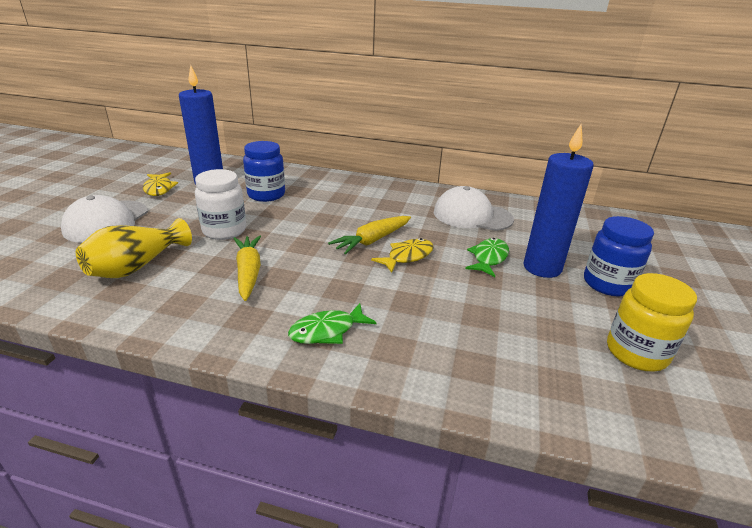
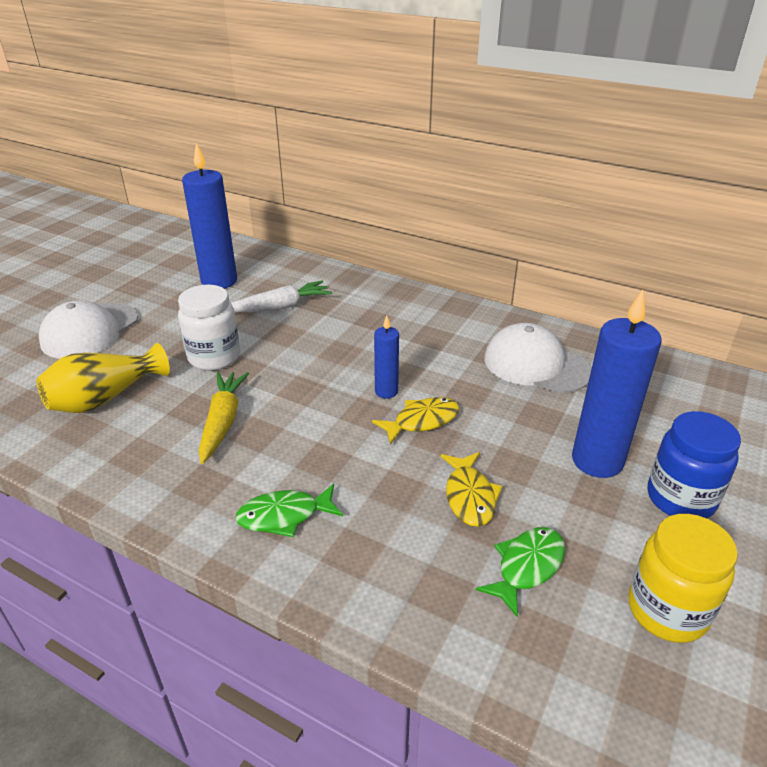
camera: 15 degrees right, 5 degrees up
(159, 189) = (159, 287): yellow fish -> yellow fish (469, 496)
(266, 195) = (280, 307): blue jar -> white carrot
(372, 241) = (386, 391): yellow carrot -> blue candle
(489, 258) = (529, 436): green fish -> green fish (527, 567)

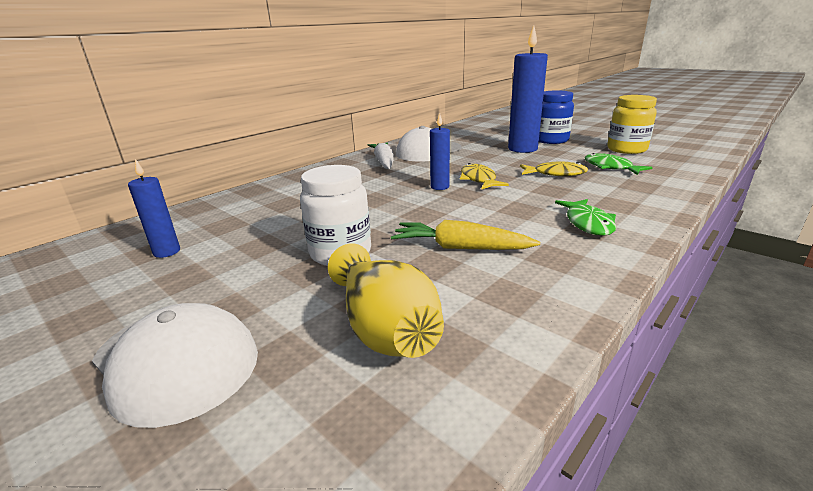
camera: 75 degrees left, 10 degrees down
(219, 281) = (167, 252): blue candle -> blue candle, size x0.52
(280, 307) = (271, 219): white carrot -> white carrot (384, 162)

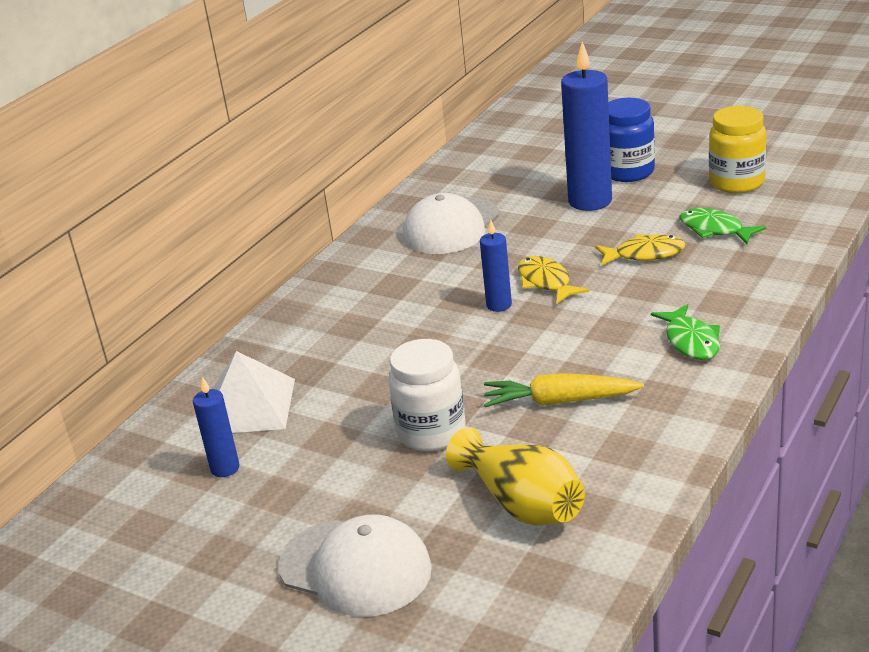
camera: 10 degrees left, 5 degrees up
(226, 217) = (248, 406): none -> white pyramid
(384, 162) = (394, 263): white carrot -> none

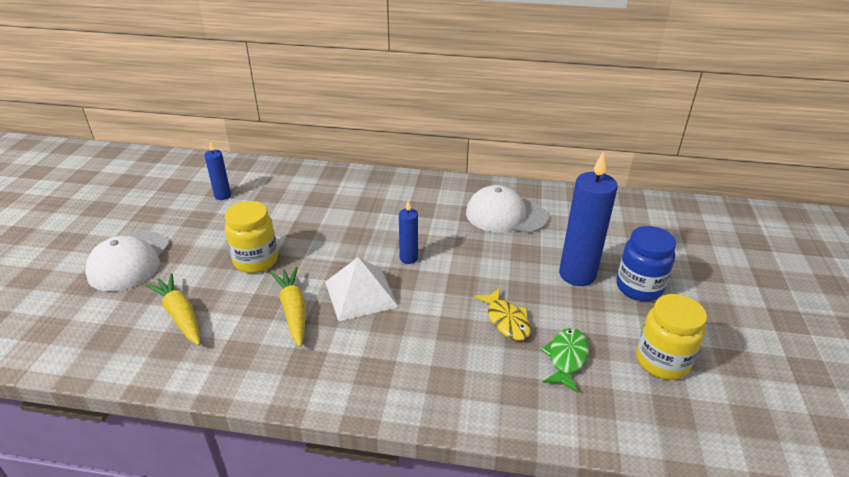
camera: 65 degrees right, 5 degrees up
(248, 406) = (280, 188): white pyramid -> white pyramid (360, 294)
(431, 433) = (256, 261): white jar -> yellow jar
(522, 503) = (180, 315): yellow vase -> yellow carrot
(546, 282) = (446, 274): yellow fish -> none
(691, 341) = (382, 369): green fish -> none

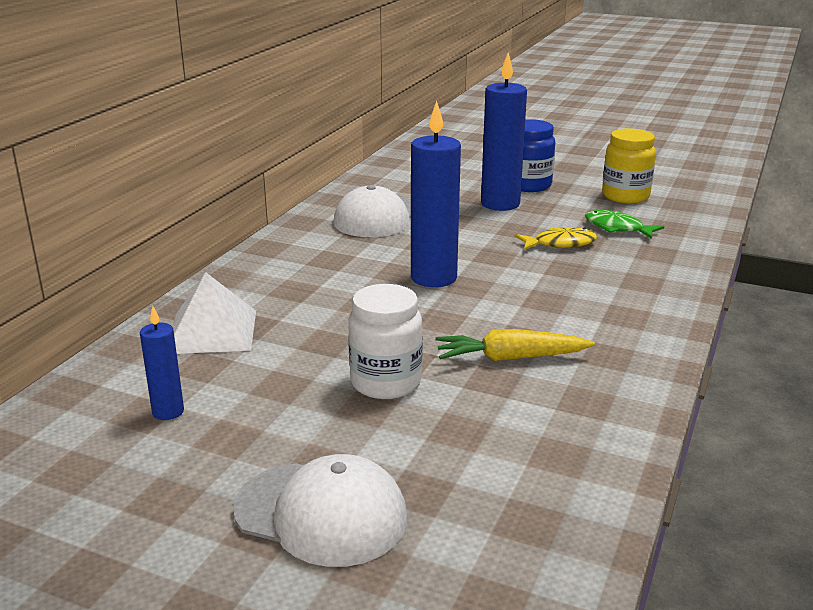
camera: 75 degrees left, 10 degrees down
(180, 315) = (493, 450): yellow carrot -> none
(256, 261) = (386, 383): yellow jar -> white jar
(360, 294) = (492, 312): white pyramid -> white pyramid (212, 331)
(408, 258) = (433, 278): blue candle -> blue candle, size x1.93

